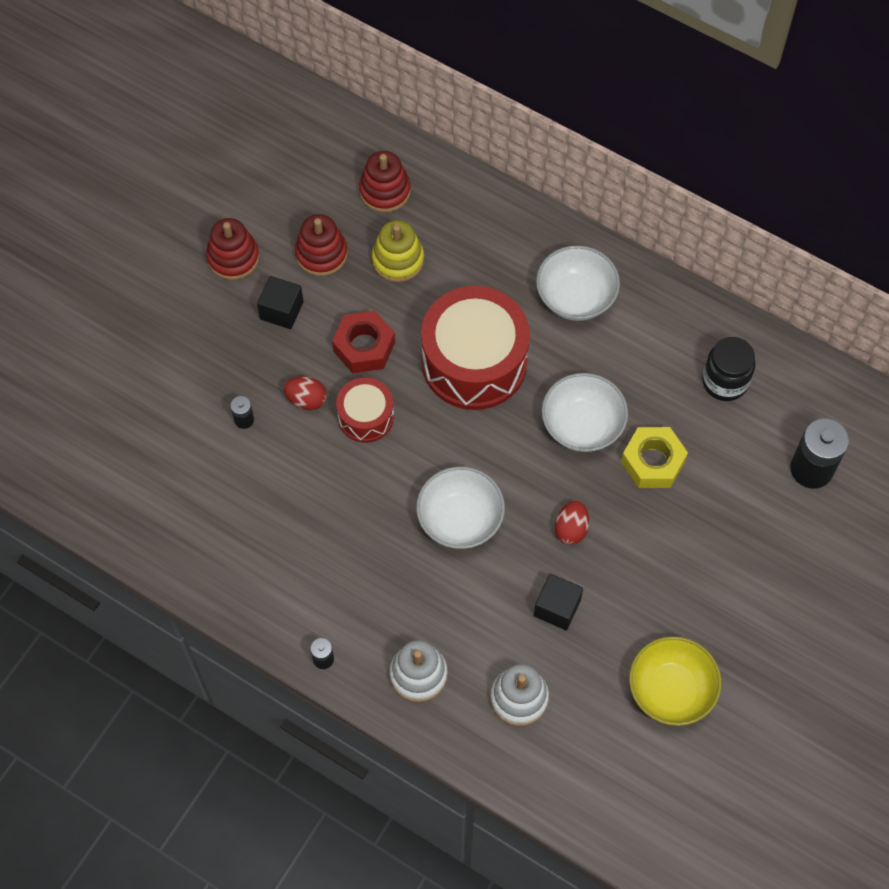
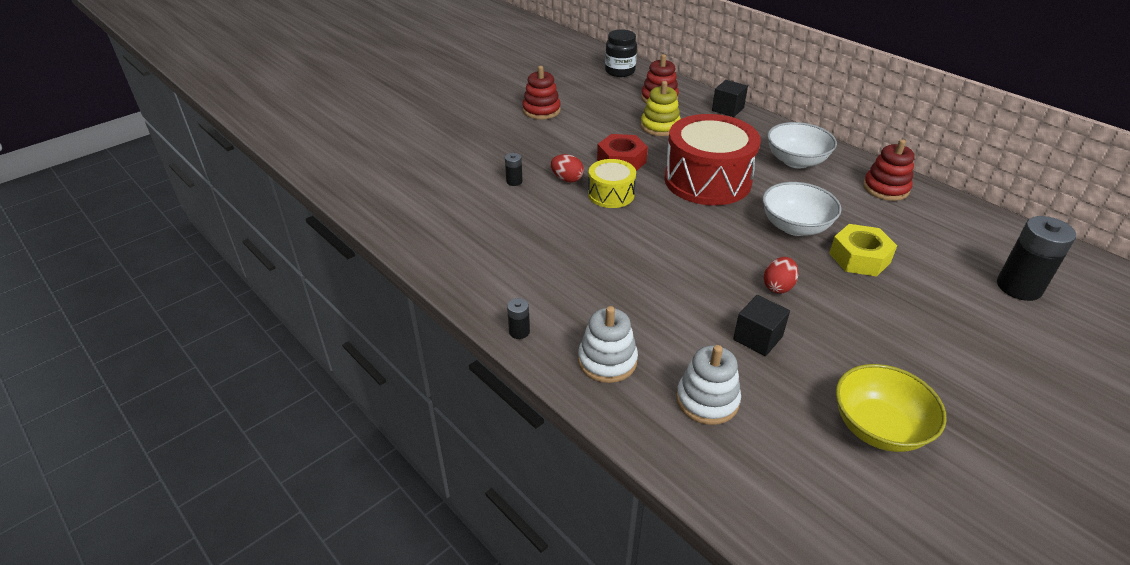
camera: 15 degrees right, 25 degrees down
(281, 310) = (566, 136): black cube -> black cube (727, 109)
(321, 254) = (604, 117): red stacking toy -> red stacking toy (885, 188)
(366, 417) = (611, 194): red drum -> yellow drum
(460, 519) = (675, 263): white bowl -> none
(725, 381) = (926, 222): black jar -> black jar (620, 71)

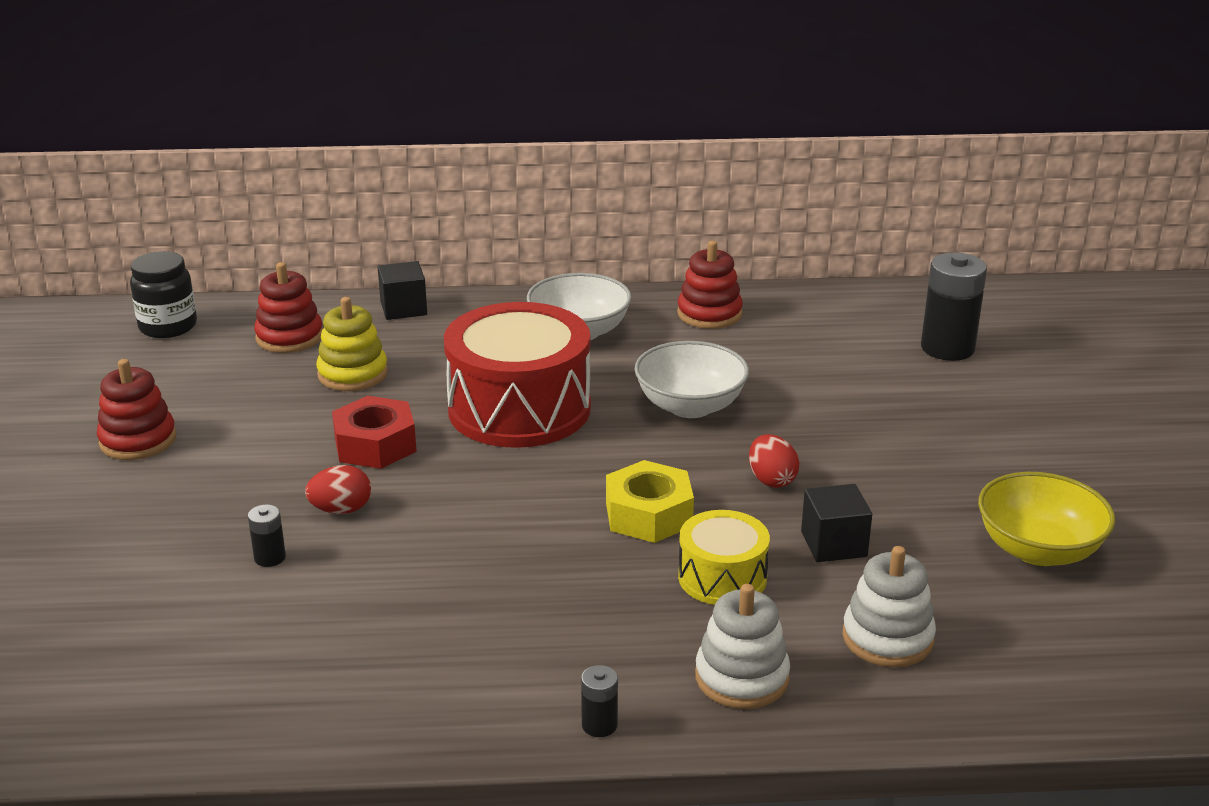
camera: 50 degrees left, 10 degrees down
(611, 194) = (432, 494): yellow drum -> yellow drum (722, 577)
(859, 258) = (794, 402): yellow nut -> yellow nut (649, 514)

